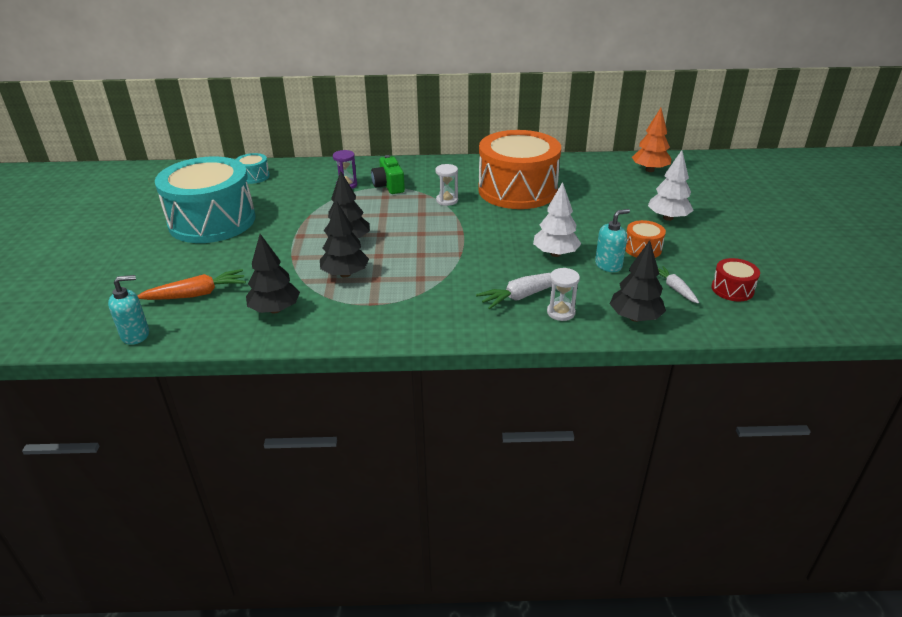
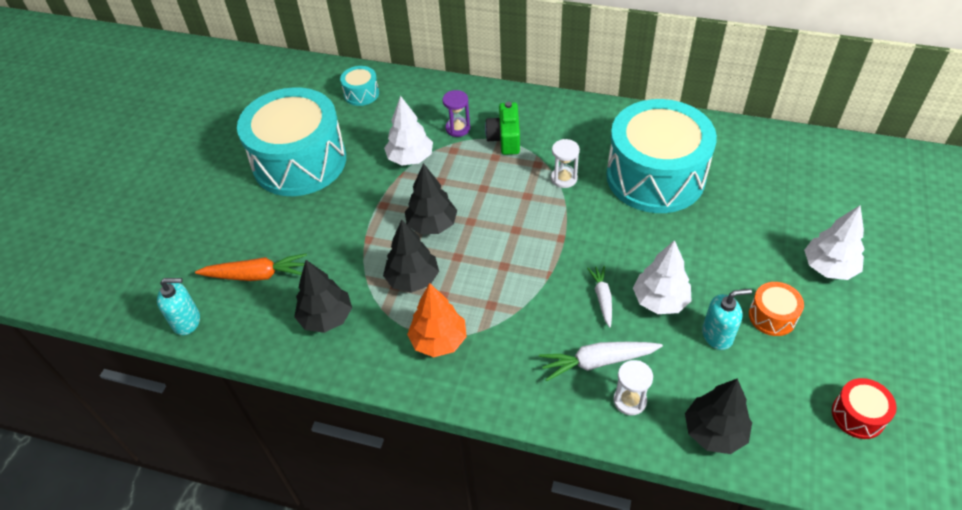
camera: 20 degrees right, 15 degrees up
(313, 206) = (410, 158): none -> white tree
(517, 190) = (655, 176): orange drum -> turquoise drum
(649, 170) = (842, 171): orange tree -> orange tree (438, 341)
(675, 289) = (784, 396): white carrot -> white carrot (602, 298)

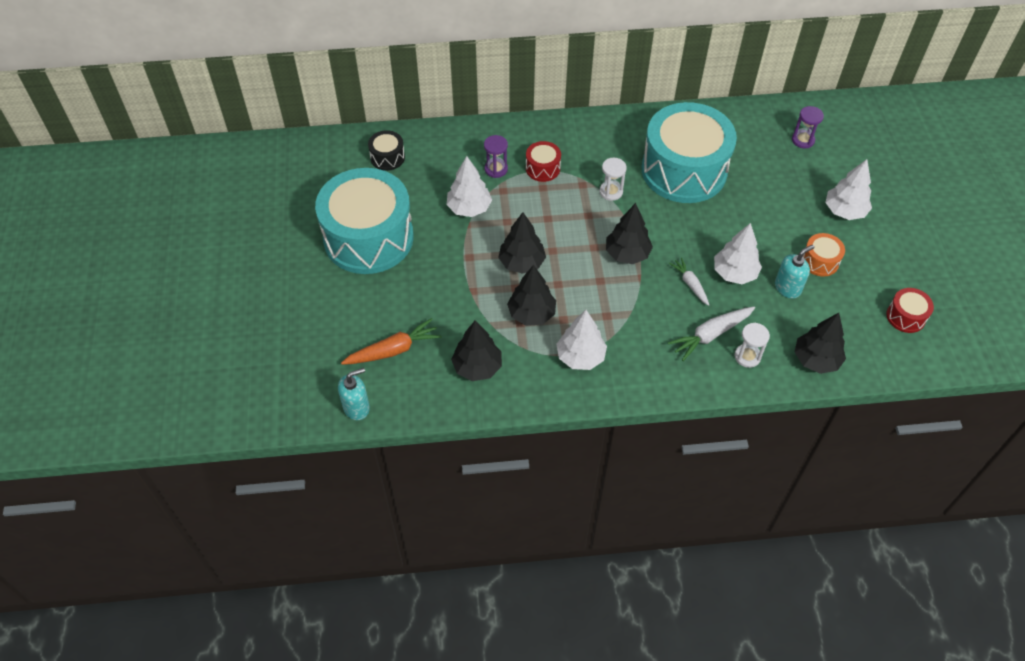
camera: 25 degrees left, 5 degrees up
(361, 94) = (387, 157): turquoise drum -> black drum
(438, 341) = (580, 357): orange tree -> white tree
(505, 139) = (542, 168): green camera -> red drum
(548, 246) = (627, 254): none -> black tree
(810, 178) = (803, 140): none -> purple hourglass

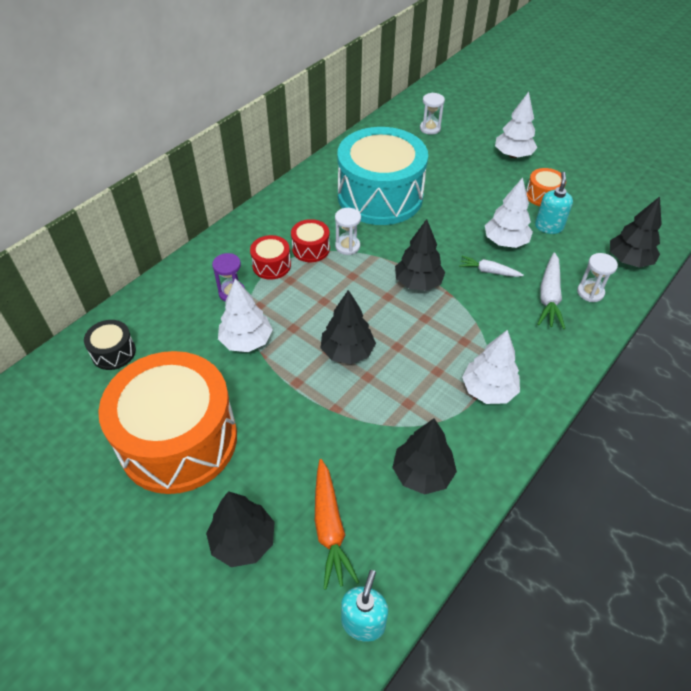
camera: 45 degrees left, 5 degrees down
(368, 238) = (178, 440): turquoise drum -> orange drum
(393, 350) = (330, 528): orange carrot -> orange carrot turned 150 degrees clockwise
(531, 314) = (408, 388): black tree -> black tree (243, 541)
(803, 140) = (430, 128): purple hourglass -> white hourglass
(905, 316) = (633, 194): red drum -> red drum (311, 249)

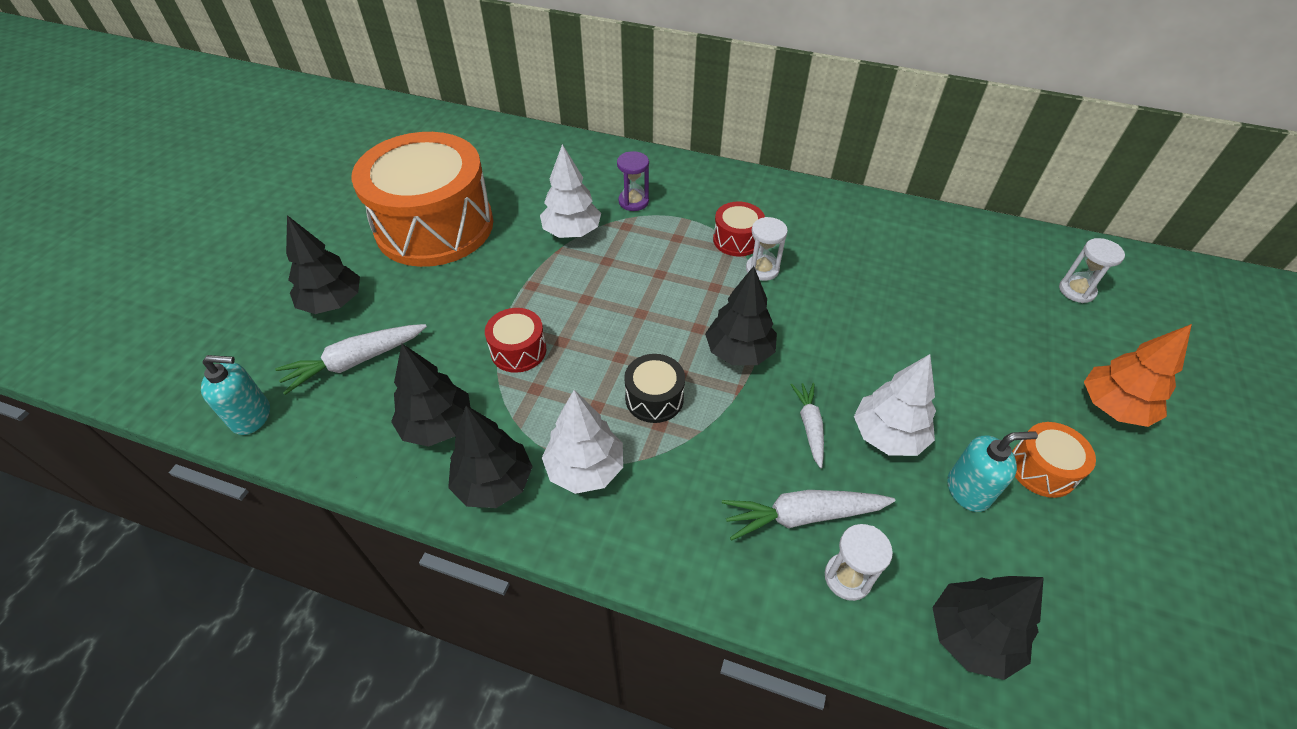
camera: 70 degrees right, 0 degrees up
(113, 352) = (521, 155): black drum -> black drum (654, 398)
(271, 265) = (690, 217): red drum -> red drum (518, 350)
(330, 528) = (355, 362): orange carrot -> white carrot
(347, 352) = (591, 314): black tree -> black tree (494, 483)
(380, 196) = (878, 275): turquoise drum -> none
(513, 155) = (1113, 407): white tree -> orange tree

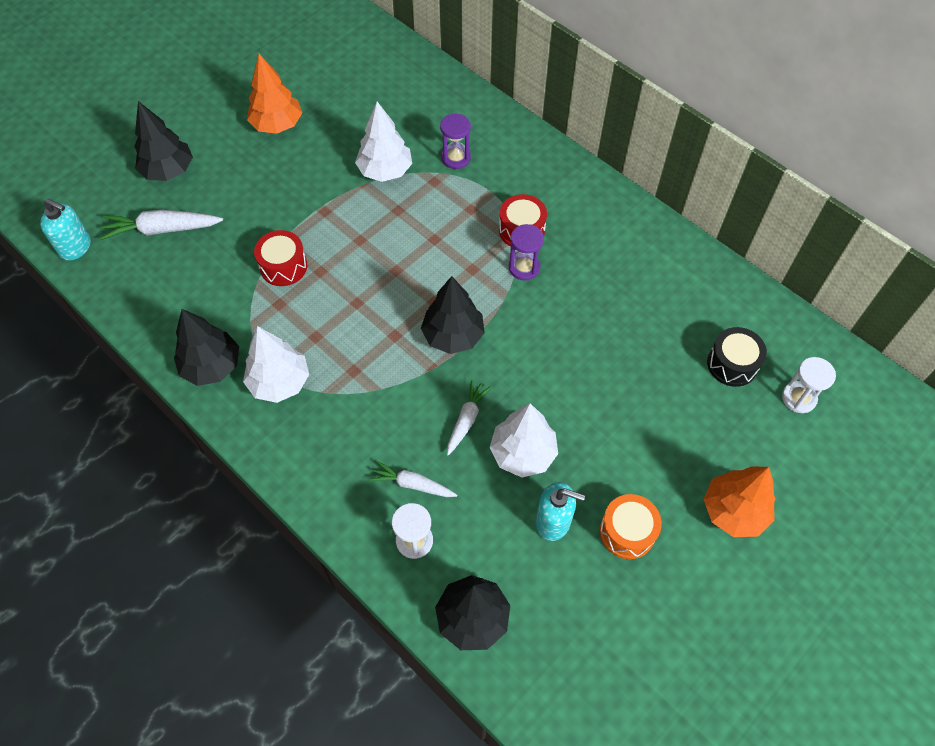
camera: 25 degrees right, 10 degrees up
(435, 226) = (277, 125): orange drum -> orange tree
(437, 425) = (195, 305): black tree -> none
(654, 398) = (362, 348): black drum -> black drum (732, 364)
(762, 269) = (524, 267): white hourglass -> purple hourglass
(802, 516) = (412, 484): white carrot -> white carrot, size x0.64

